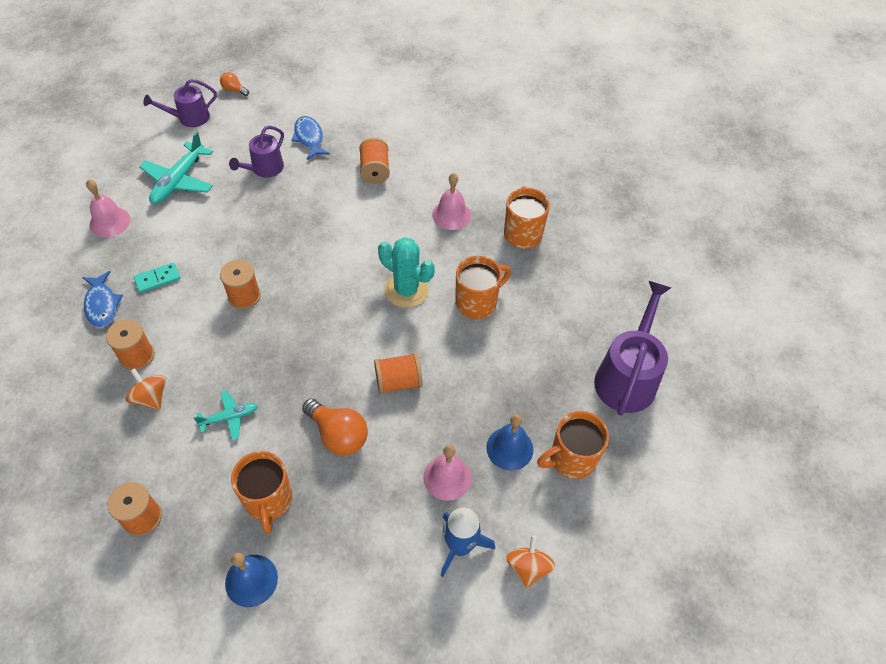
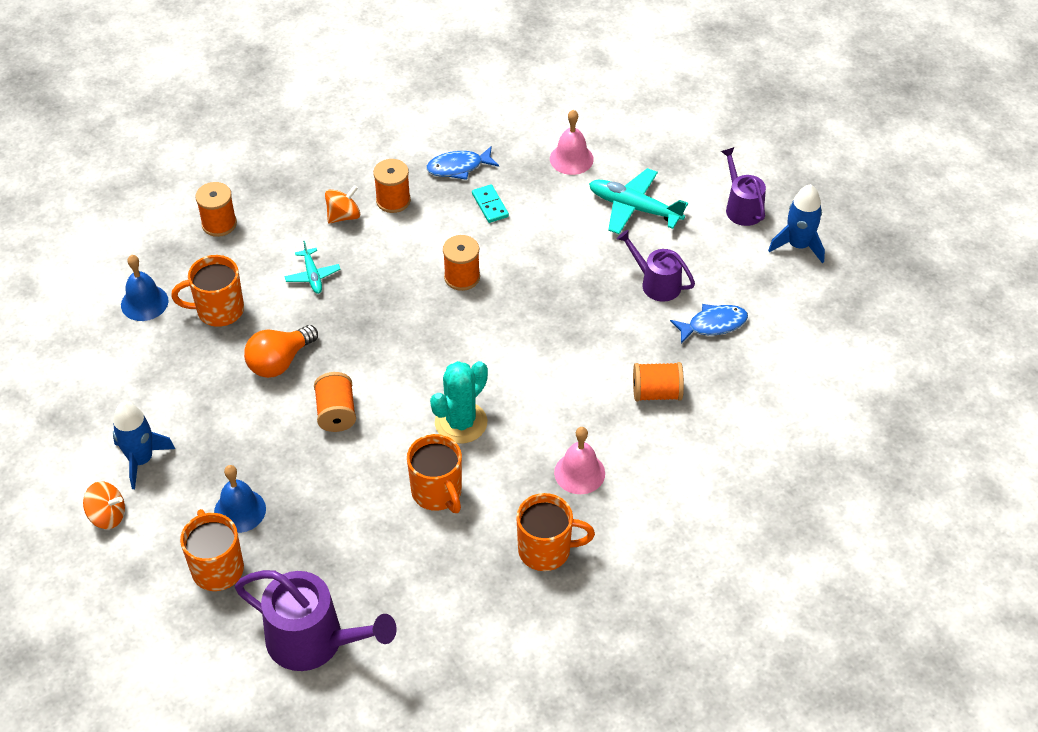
camera: 95 degrees right, 5 degrees down
(234, 90) = (798, 245): orange light bulb -> blue rocket
(447, 477) = (216, 452): pink bell -> none

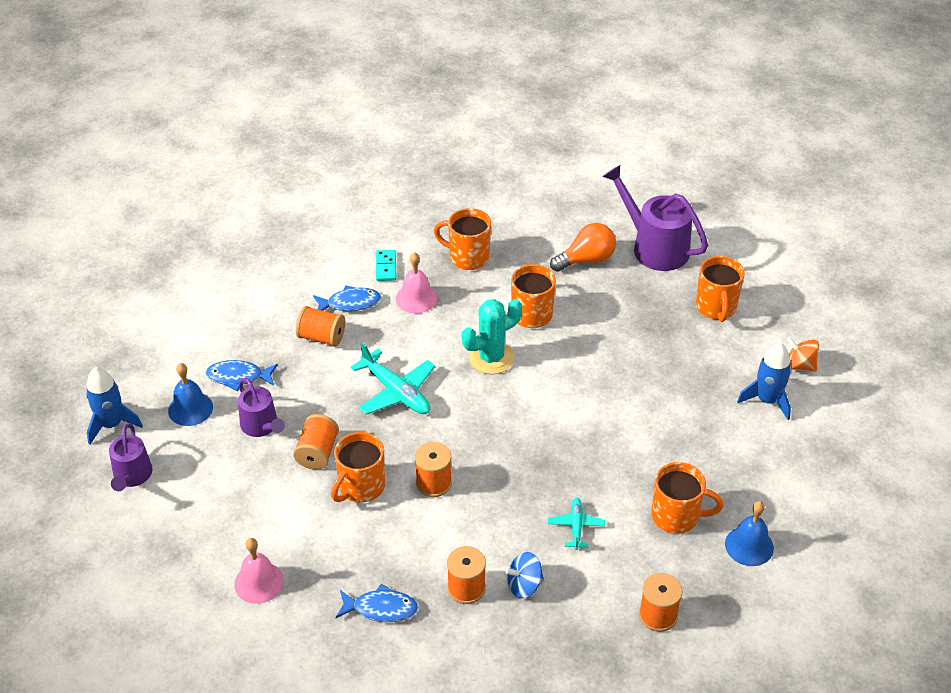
camera: 160 degrees left, 5 degrees down
(240, 510) = (691, 341): blue bell -> blue bell (190, 408)
(279, 362) = (630, 450): orange light bulb -> orange light bulb (586, 260)
(336, 413) = (592, 393): orange spool -> orange spool (317, 452)
(343, 216) = (524, 585): orange spinning top -> blue spinning top
(490, 205) = (370, 552): turquoise domino -> turquoise domino (386, 267)
(528, 255) = (360, 487): none -> orange mug
(634, 208) = (232, 506): turquoise plane -> turquoise plane (396, 392)
(650, 444) = (350, 303): none -> blue fish

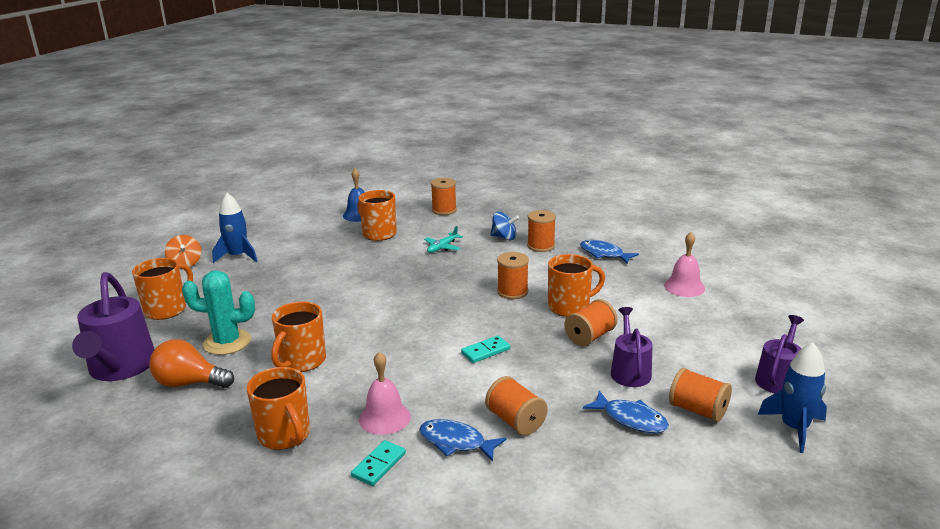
camera: 145 degrees left, 20 degrees down
(190, 408) = (698, 410): blue bell -> orange spool
(396, 392) = (485, 351): turquoise plane -> turquoise domino
(491, 358) = (379, 344): turquoise cactus -> turquoise cactus (227, 342)

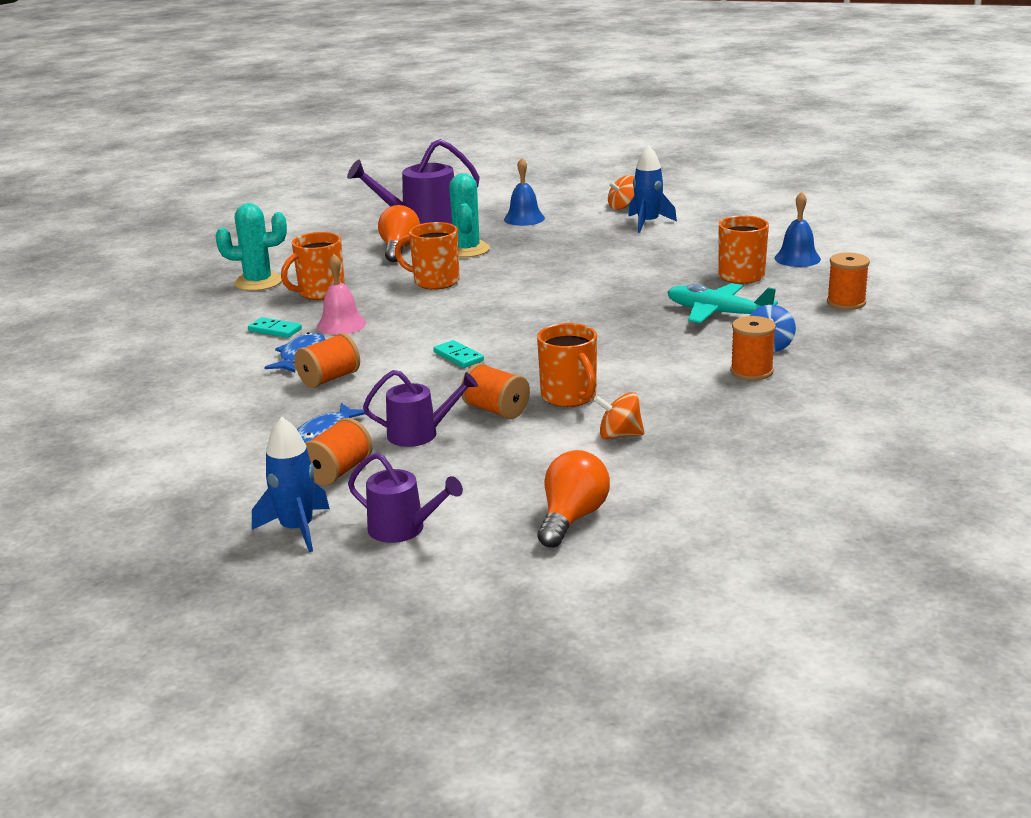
camera: 85 degrees right, 0 degrees up
(167, 309) = (524, 218): orange mug -> blue bell
(215, 489) = (258, 282): none -> turquoise cactus
(442, 247) = (718, 313): turquoise plane -> turquoise plane, size x1.75
(512, 292) = (602, 361): orange spool -> none
(604, 254) = (744, 416): blue fish -> none
(630, 293) = (619, 435): none -> orange spinning top
(684, 287) = (652, 475): pink bell -> none
(744, 315) = (572, 518): none -> orange light bulb

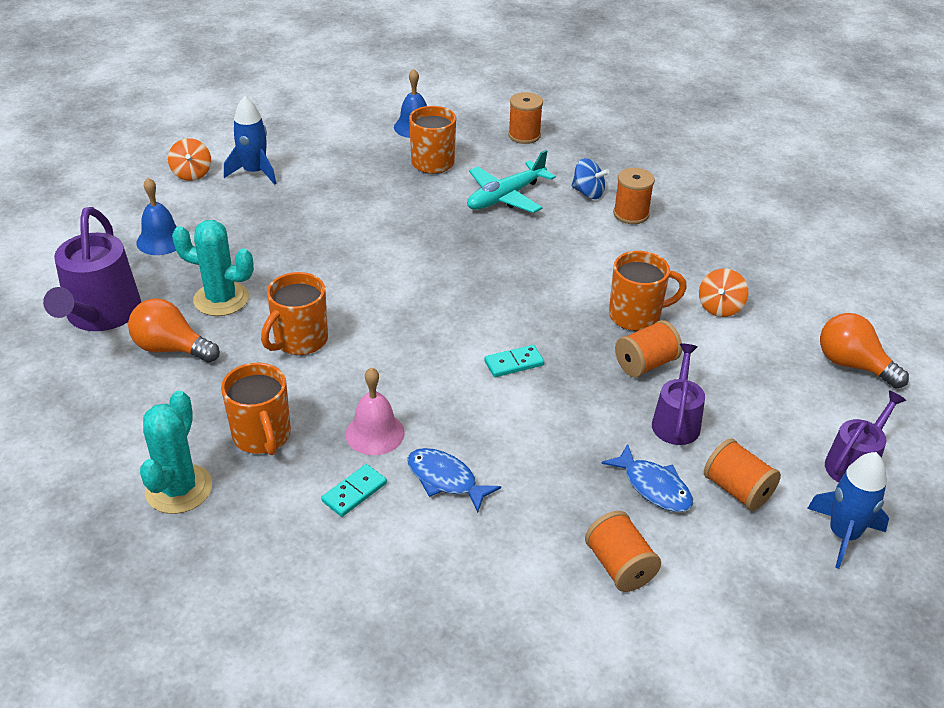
camera: 75 degrees left, 15 degrees up
(329, 379) = (520, 465): orange spool -> orange spool (619, 566)

